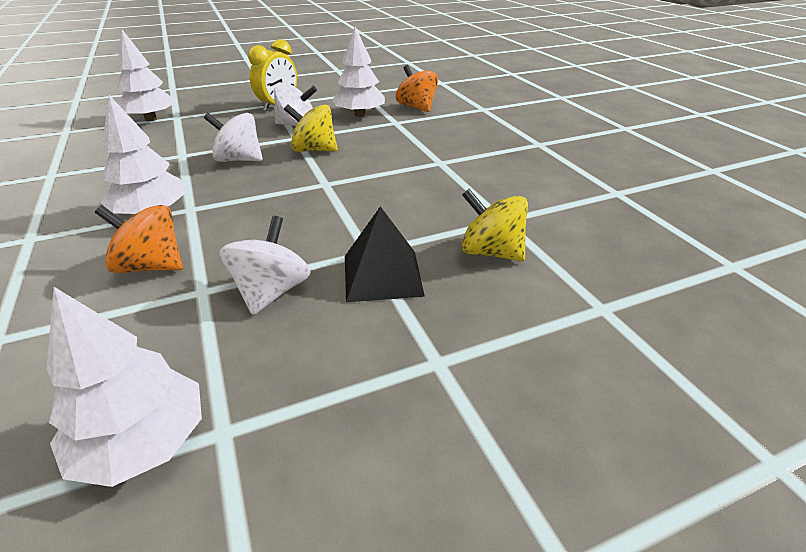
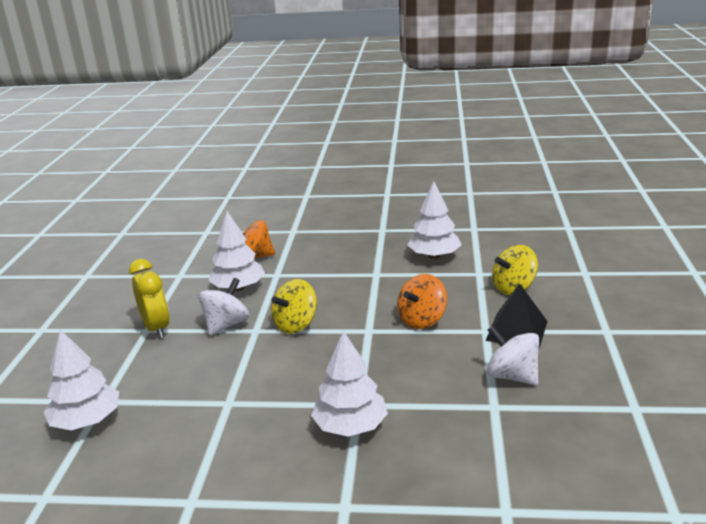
camera: 60 degrees left, 10 degrees down
(143, 442) = (635, 436): white tree -> white tree (434, 256)
(151, 266) = (444, 429): orange spinning top -> orange spinning top (422, 320)
(239, 160) = (277, 368): white spinning top -> none

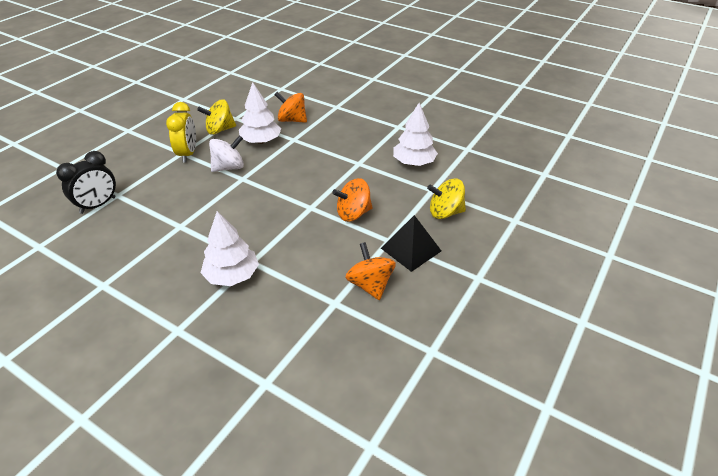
camera: 25 degrees right, 15 degrees up
(87, 421) = (98, 205): white tree -> black clock
(296, 325) = (269, 184): yellow spinning top -> yellow spinning top (220, 130)
(512, 376) = (370, 285): white spinning top -> orange spinning top

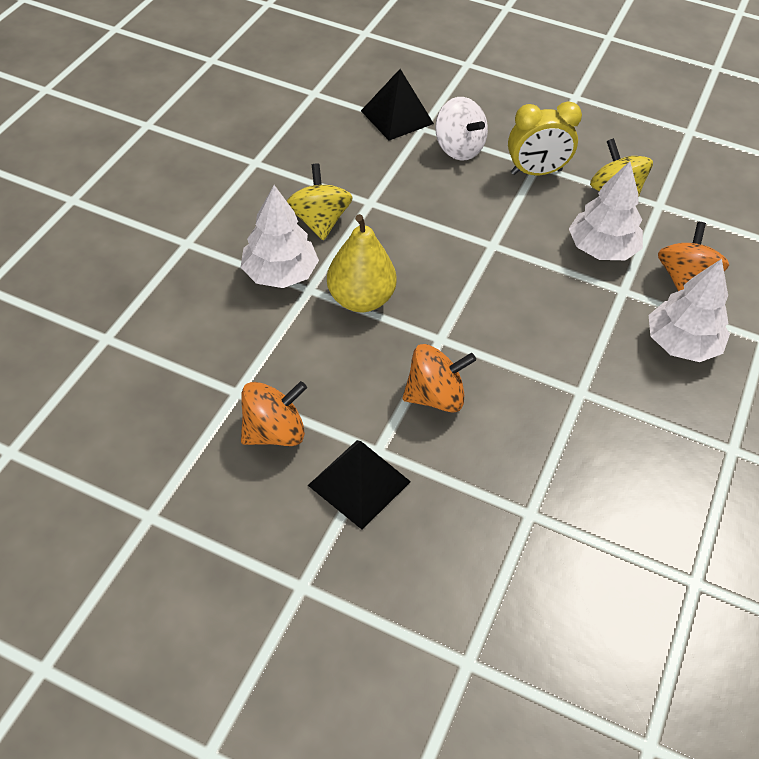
camera: 80 degrees right, 10 degrees up
(98, 205) = (397, 117): black clock -> black pyramid
(229, 167) = (516, 224): white spinning top -> white spinning top (458, 148)
(269, 237) = (361, 299): none -> yellow pear
(353, 213) = (435, 396): orange spinning top -> orange spinning top turned 105 degrees clockwise
(414, 162) = (610, 481): white tree -> white tree (681, 344)
(445, 212) = (466, 536): yellow spinning top -> yellow spinning top (319, 221)

